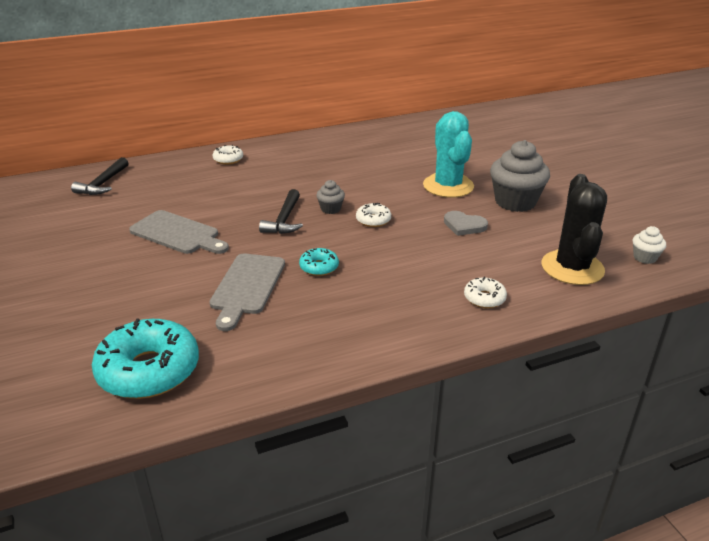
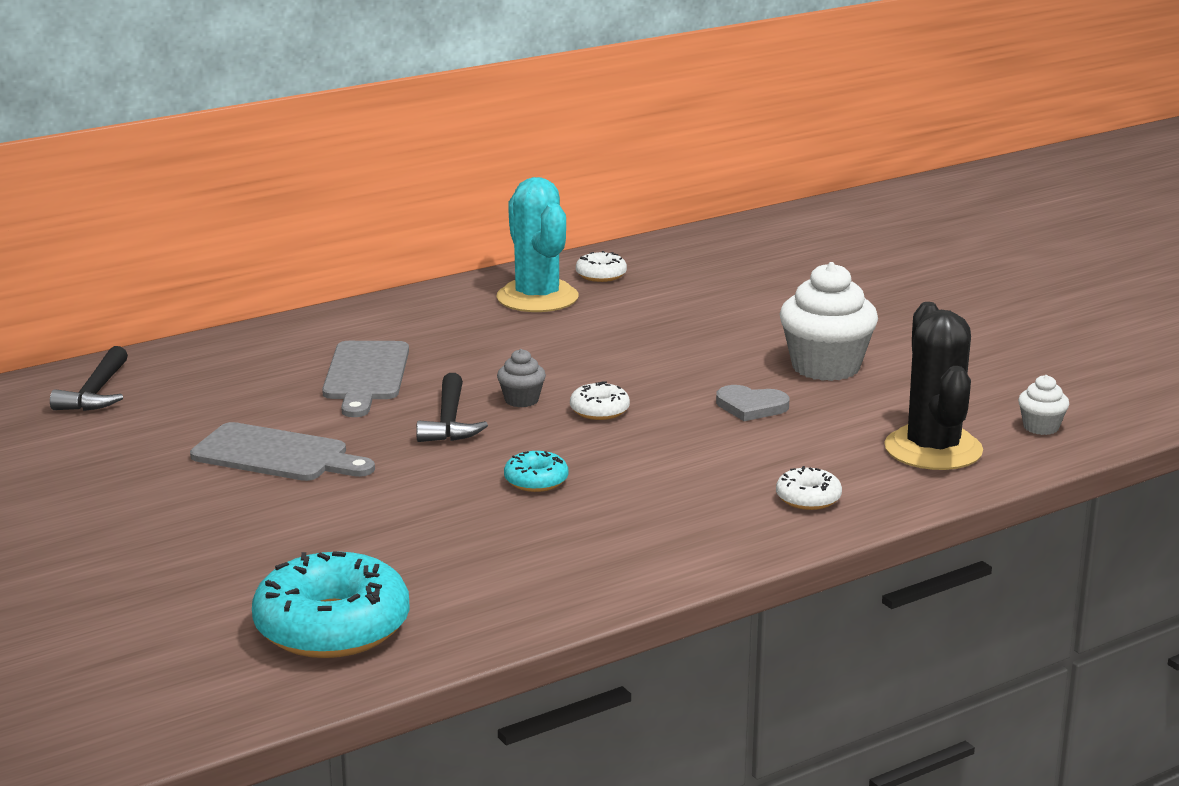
camera: 10 degrees left, 10 degrees down
(228, 159) = (304, 339): white donut -> white donut (601, 275)
(247, 287) = (431, 515): grey cutting board -> grey cutting board (365, 375)
(448, 186) = (708, 352): turquoise cactus -> turquoise cactus (537, 298)
(515, 202) = (825, 367): grey cupcake -> white cupcake

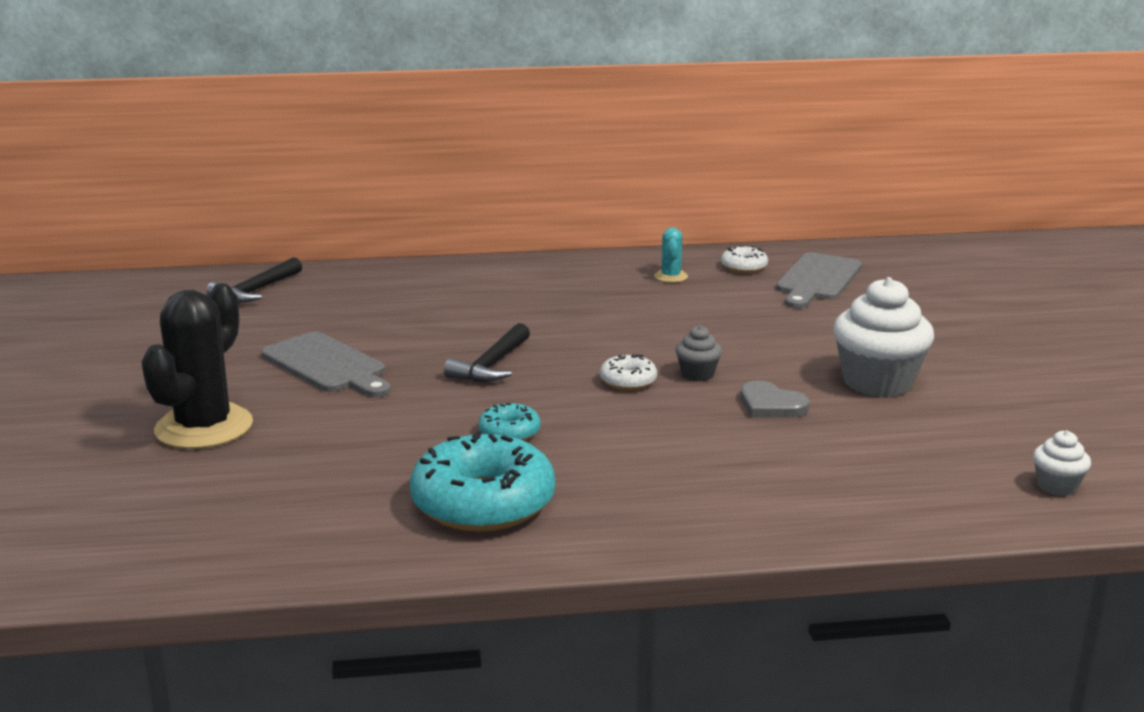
camera: 25 degrees right, 0 degrees up
(332, 627) = (202, 525): turquoise donut -> turquoise donut (483, 503)
(365, 375) = (466, 314): grey cutting board -> grey cutting board (817, 280)
(521, 400) = (570, 359): grey cupcake -> grey cupcake (697, 374)
(537, 298) = (671, 276): turquoise cactus -> turquoise cactus, size x0.45
(808, 498) = (744, 506): white donut -> none
(933, 449) = (918, 484): black cactus -> black cactus (204, 427)

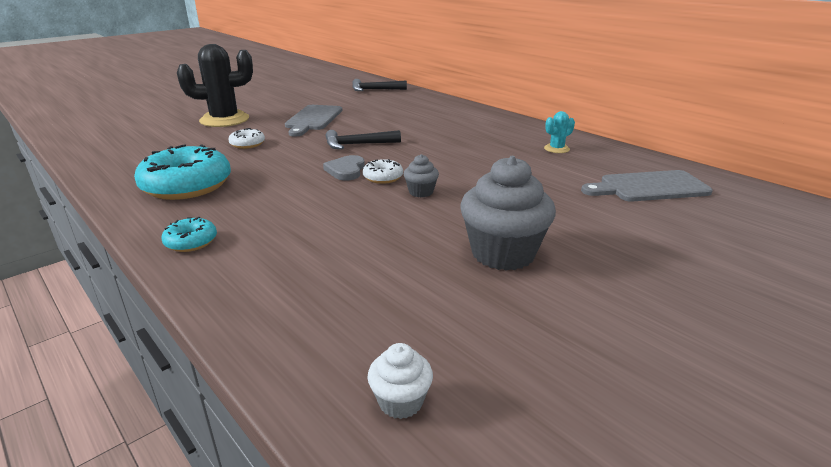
camera: 55 degrees right, 5 degrees up
(509, 432) = (279, 169): turquoise donut -> turquoise donut (191, 242)
(744, 267) = (617, 162): white donut -> white donut (247, 144)
(771, 405) = (405, 225): grey heart -> grey heart (346, 170)
(877, 382) = (503, 253): white cupcake -> grey cupcake

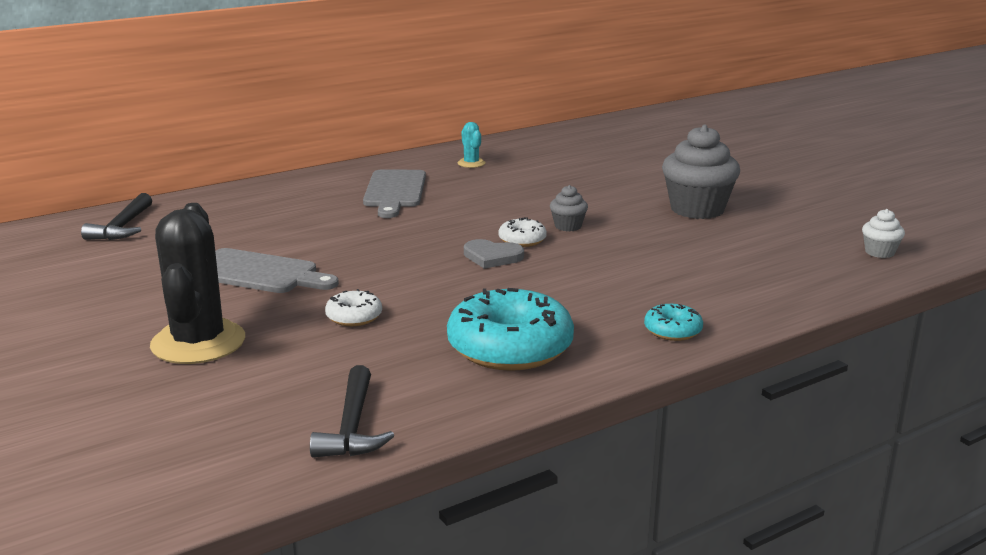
camera: 80 degrees left, 5 degrees down
(357, 144) = (401, 248): black hammer -> black hammer (352, 427)
(649, 187) = (580, 150): grey cutting board -> grey cutting board (394, 191)

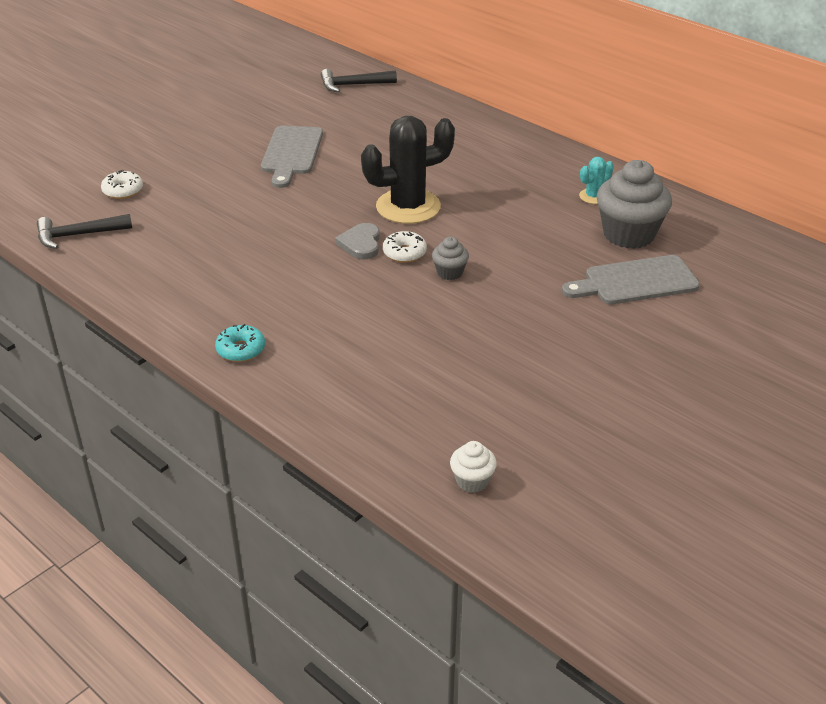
camera: 75 degrees right, 15 degrees up
(198, 342) = (178, 159): black cactus -> black cactus (408, 207)
(354, 317) = (229, 205): white donut -> white donut (123, 191)
(394, 191) = (489, 172): grey cutting board -> grey cutting board (635, 281)
(510, 347) = (195, 276): turquoise donut -> none
(697, 209) = (539, 346): grey cupcake -> grey cupcake (629, 234)

